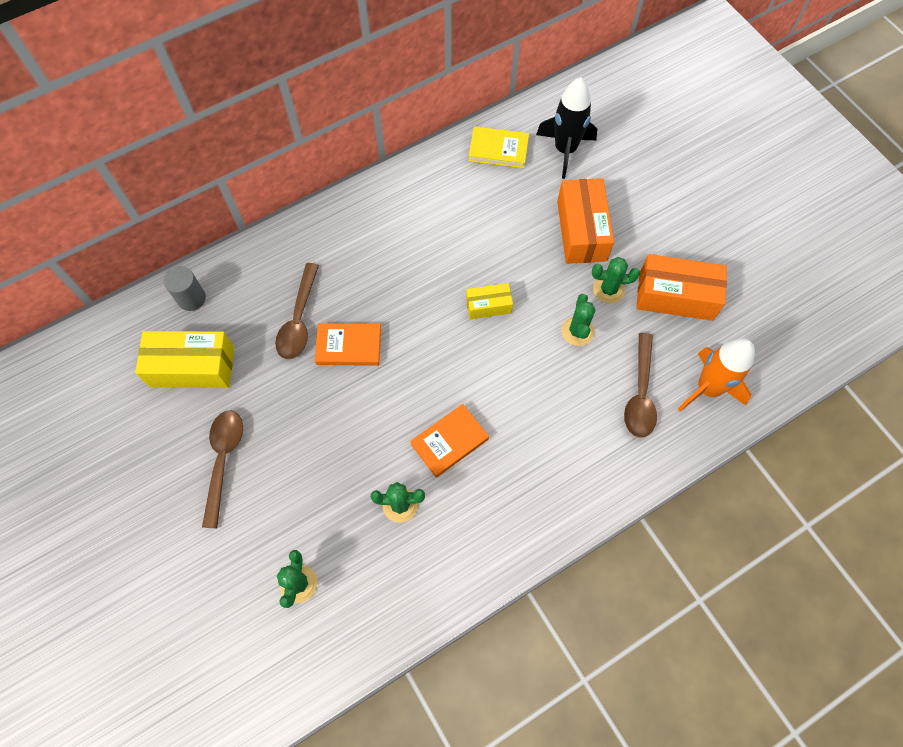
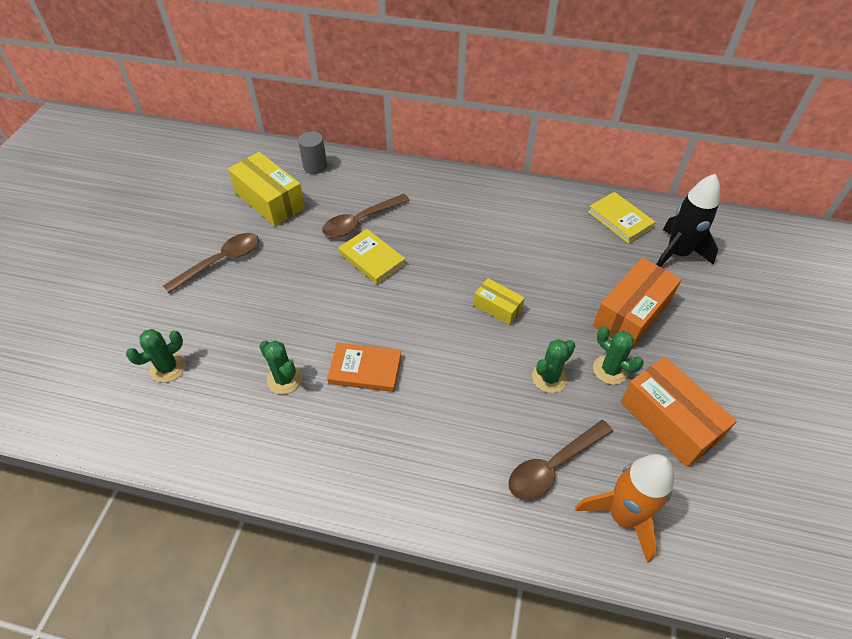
camera: 45 degrees right, 15 degrees down
(349, 346) = (372, 259): orange book -> yellow book

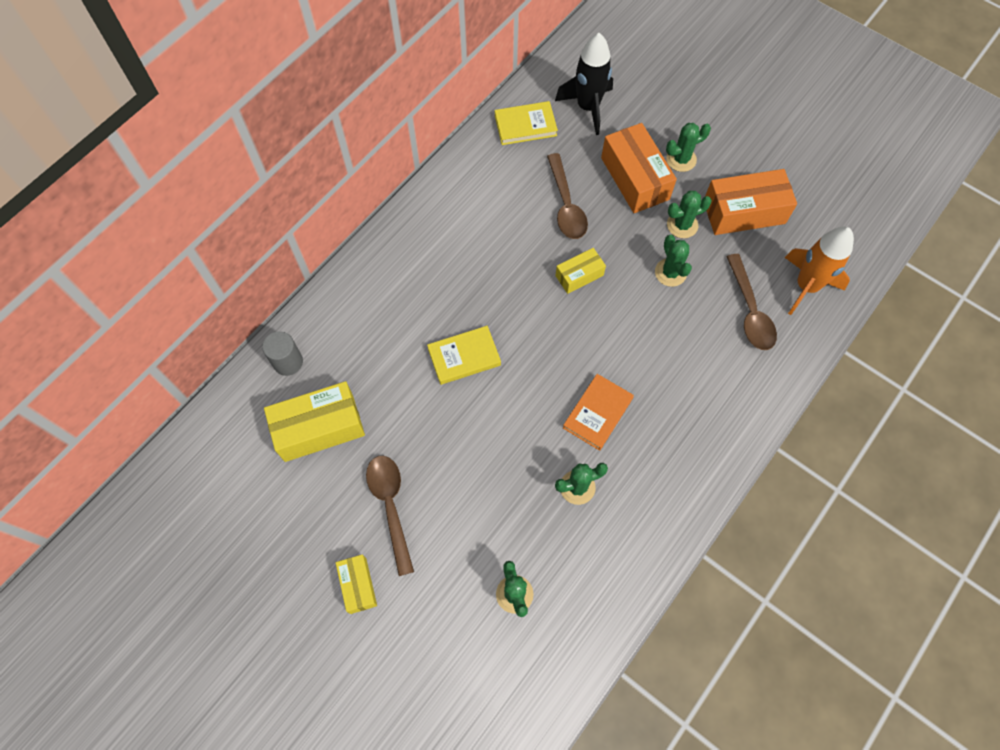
camera: 65 degrees left, 15 degrees up
(149, 267) = (358, 585): none -> yellow box
(360, 221) = (404, 347): brown spoon -> brown spoon (566, 205)
(684, 344) = (681, 159): none -> green cactus

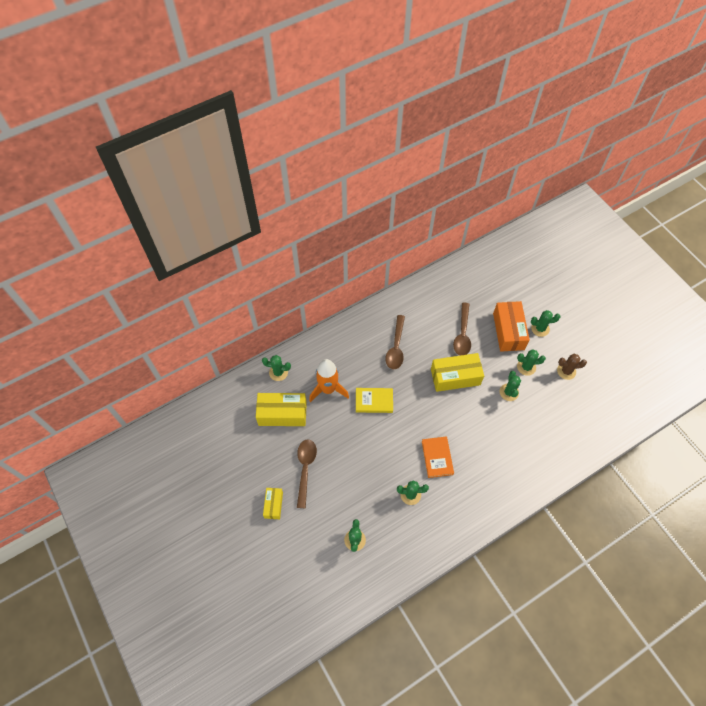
camera: 20 degrees right, 5 degrees down
(288, 362) = (278, 372): grey cylinder -> green cactus
(525, 126) = (456, 281): yellow book -> none
(579, 275) = (455, 377): yellow box -> yellow box, size x1.80
(588, 107) = (496, 281): black rocket -> none
(597, 413) = (437, 458): orange book -> orange book turned 60 degrees counterclockwise
(744, 212) = (566, 371): orange box -> brown cactus
(750, 310) = (547, 429): brown spoon -> brown spoon (396, 347)
(806, 286) = (587, 426): orange rocket -> orange rocket (328, 389)

